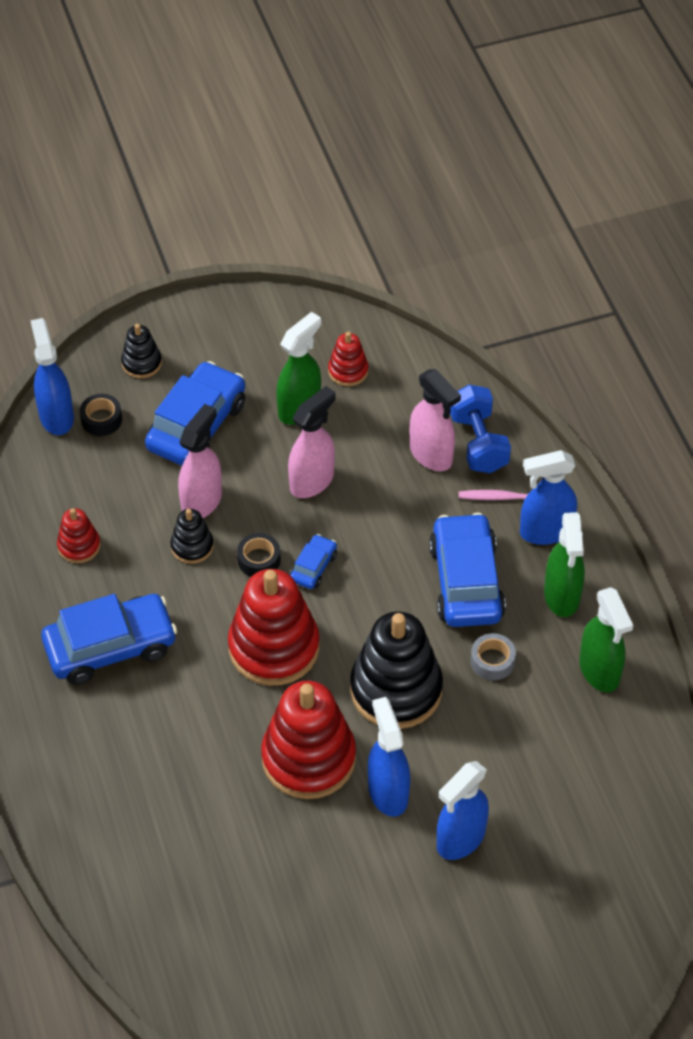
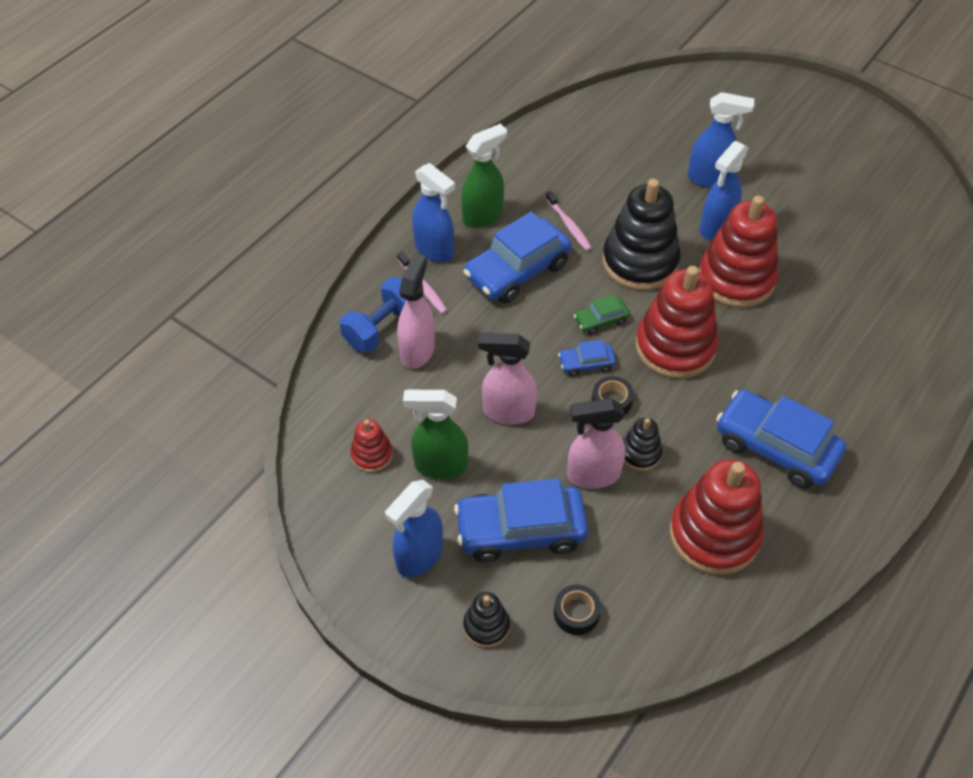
camera: 125 degrees left, 0 degrees up
(56, 416) = (604, 655): blue spray bottle -> blue spray bottle (419, 557)
(79, 546) = (714, 534): red stacking toy -> red stacking toy, size x2.06
(352, 610) = (601, 320): none -> green car
(492, 661) = (569, 225): grey tape -> pink toothbrush
(599, 671) = (525, 172): green spray bottle -> none

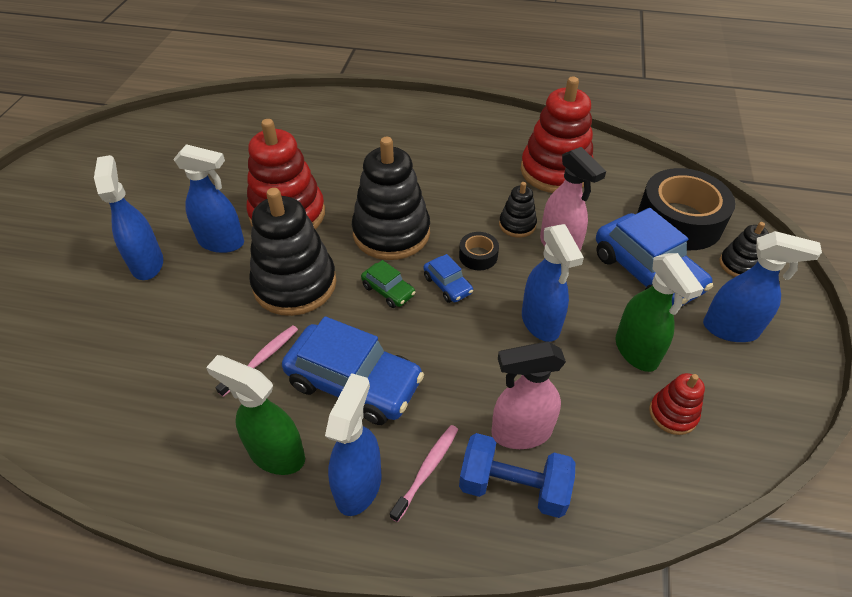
camera: 115 degrees left, 5 degrees down
(508, 412) = (540, 323): pink spray bottle -> blue spray bottle
(576, 613) = (679, 220): black tape -> black tape, size x2.26
(675, 347) = (391, 233): red stacking toy -> black stacking toy
(775, 447) = (457, 158): blue car -> none

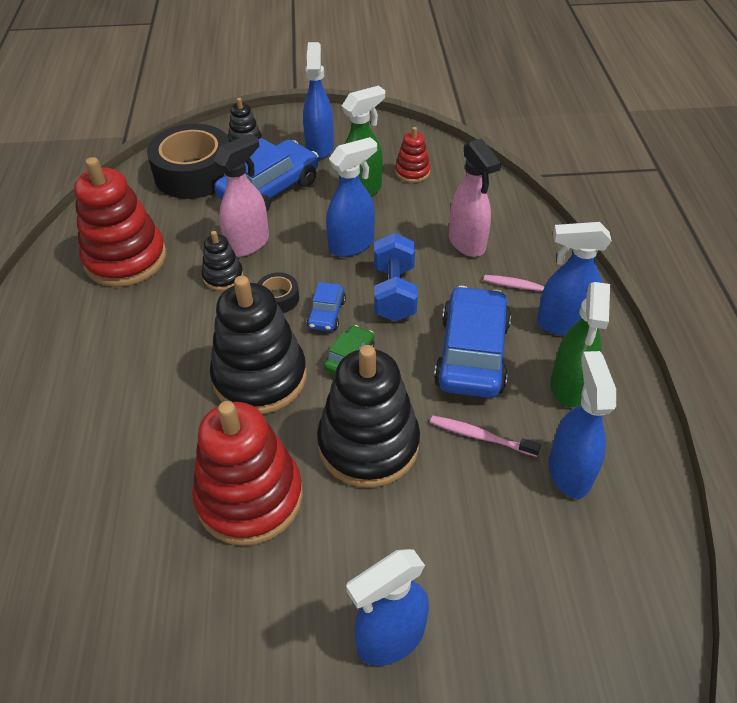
camera: 105 degrees left, 0 degrees up
(222, 242) = (323, 556): blue spray bottle -> blue spray bottle (569, 471)
(447, 285) = (326, 314): blue car -> blue car turned 150 degrees clockwise
(513, 487) = (513, 241): blue dumbbell -> blue dumbbell (394, 293)

